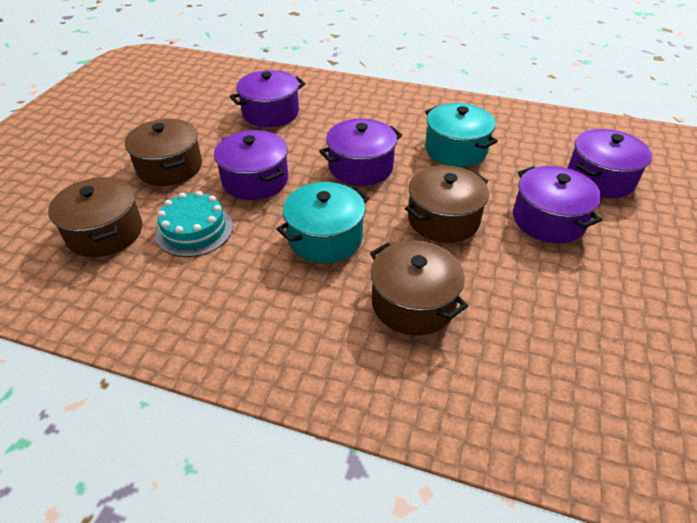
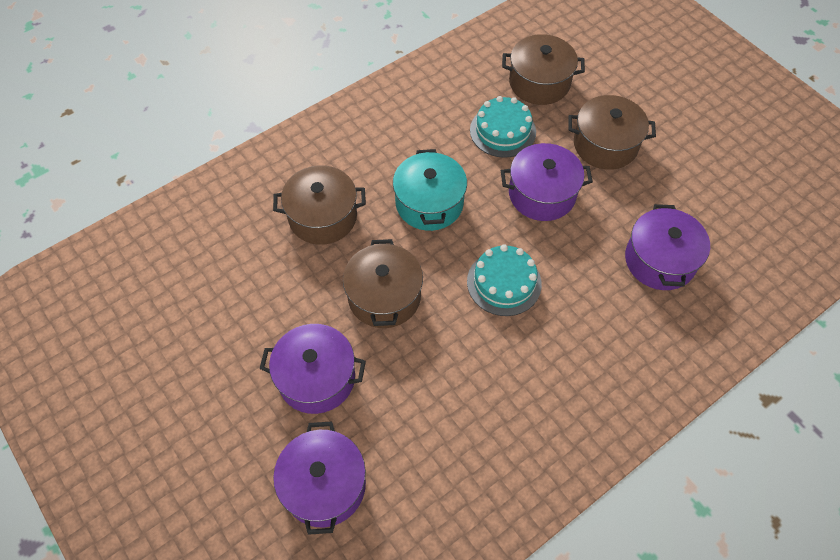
camera: 125 degrees right, 15 degrees up
(361, 167) = (504, 282): purple pot -> turquoise cake
(456, 150) = (472, 387): turquoise pot -> none

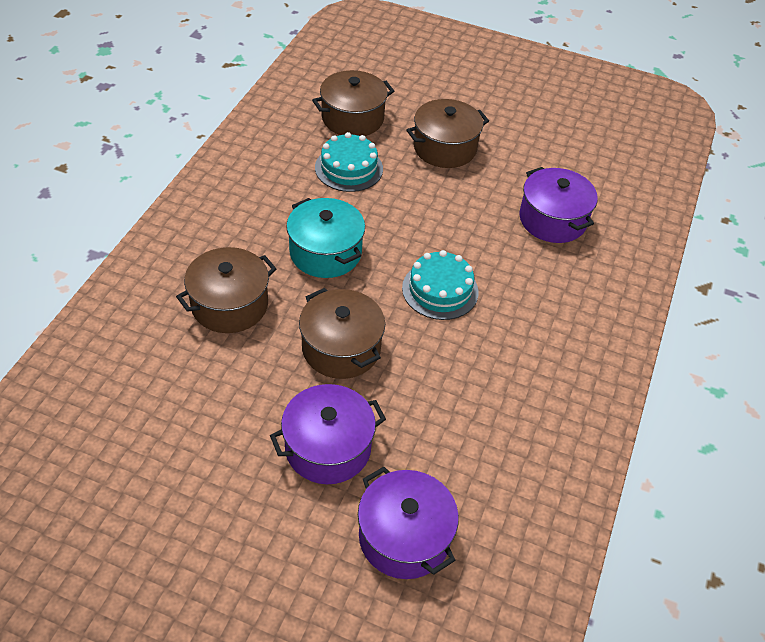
camera: 35 degrees left, 10 degrees down
(542, 194) = (420, 206): purple pot -> none

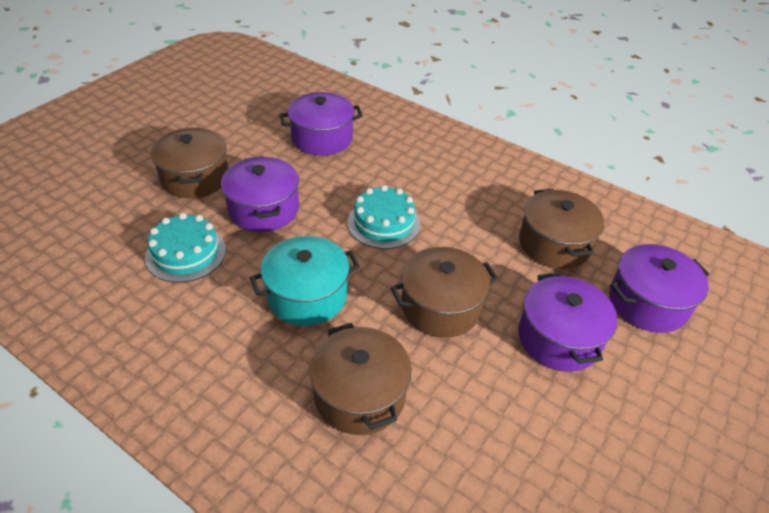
camera: 75 degrees left, 5 degrees down
(352, 118) = (104, 234): brown pot -> brown pot (554, 244)
(422, 201) = (264, 209): none -> purple pot

